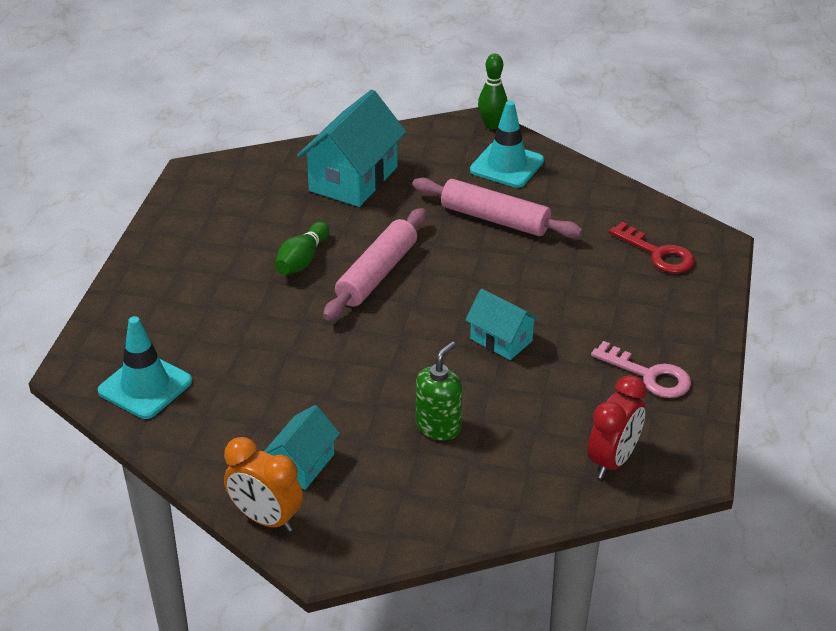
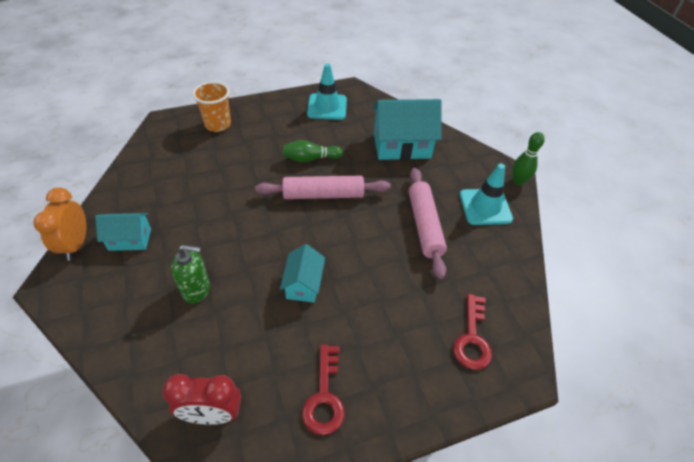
camera: 55 degrees right, 10 degrees up
(143, 319) = (218, 124): none -> orange cup
(145, 386) = (165, 149): turquoise traffic cone -> turquoise traffic cone (327, 107)
(649, 375) = (324, 396): pink key -> red key

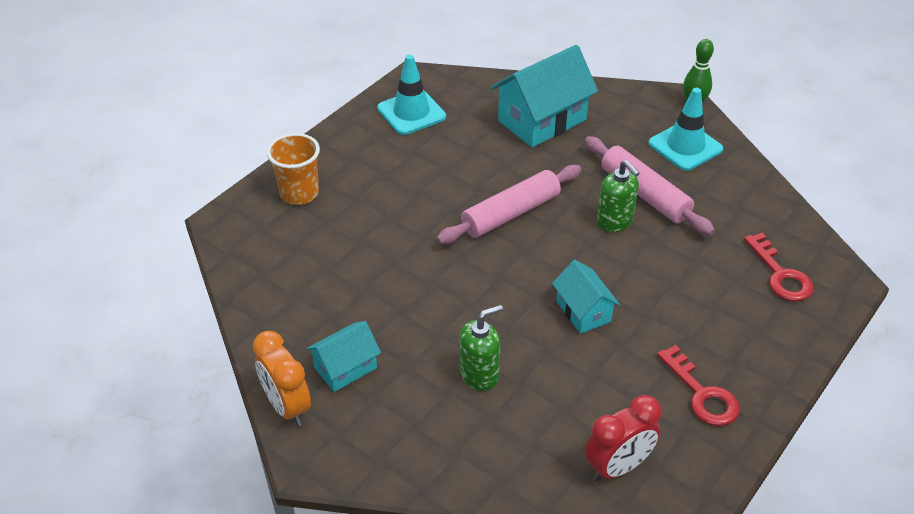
camera: 30 degrees left, 5 degrees down
(310, 159) = (455, 181): green bowling pin -> none
(385, 234) = (614, 222): none -> green soap dispenser

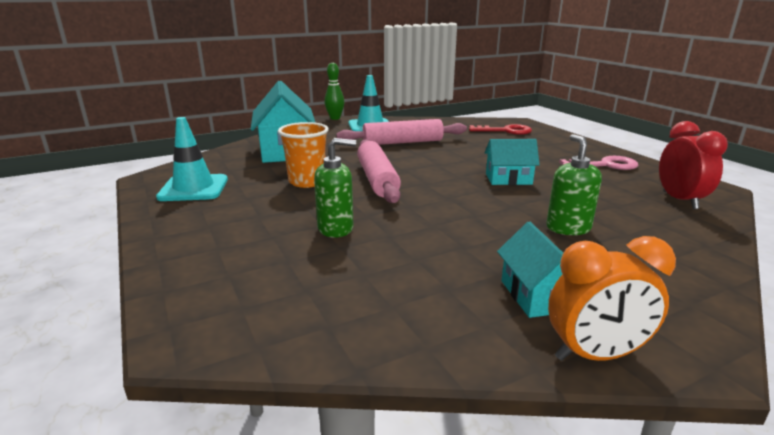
camera: 65 degrees left, 20 degrees down
(299, 193) = (217, 267): orange cup -> orange cup (307, 181)
(614, 222) = (421, 154): green soap dispenser -> green soap dispenser (336, 228)
(701, 394) = (605, 165): red key -> pink key

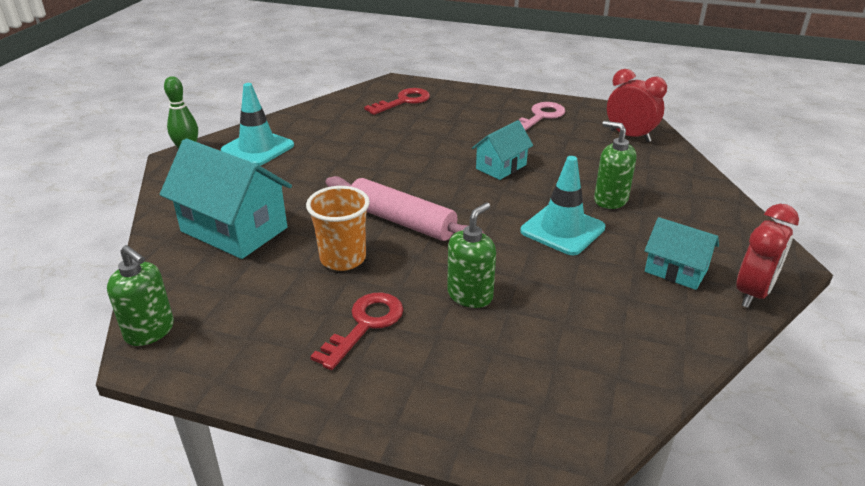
camera: 45 degrees left, 10 degrees up
(169, 171) = (150, 331): none -> green soap dispenser
(194, 188) = (240, 334): turquoise traffic cone -> turquoise traffic cone (562, 229)
(250, 212) = (365, 325): none -> red key
(402, 142) = (336, 159): pink rolling pin -> none
(595, 355) = (753, 293): orange clock -> red clock

